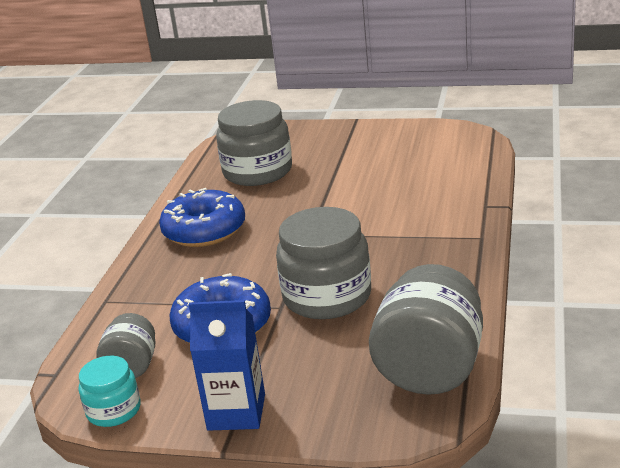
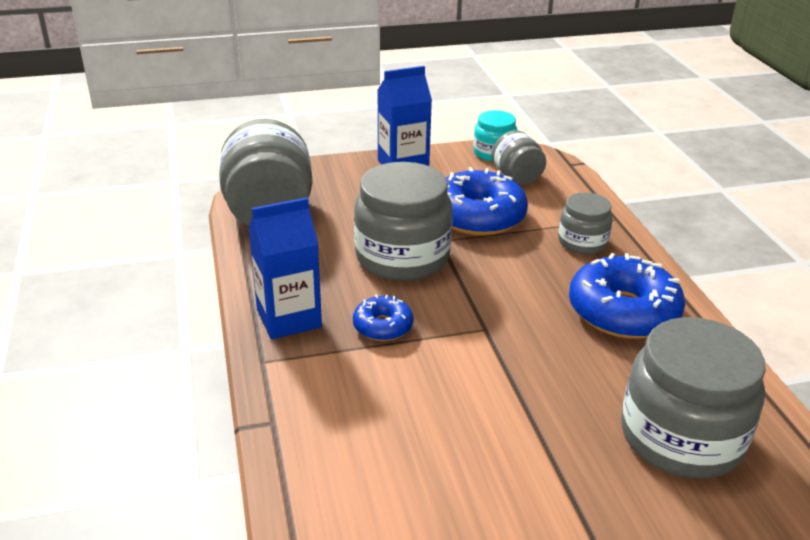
camera: 150 degrees right, 5 degrees up
(163, 284) = (582, 242): none -> grey jar
(382, 246) = (383, 326): none -> blue donut
(451, 262) = (289, 318): none -> blue carton

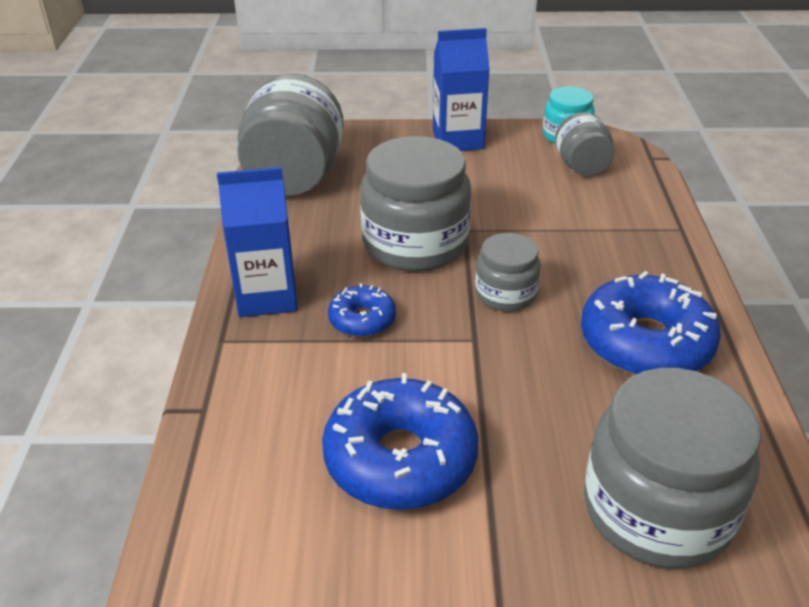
camera: 15 degrees right, 5 degrees up
(478, 216) = (518, 207): blue donut -> blue donut (400, 458)
(582, 242) = (629, 252): grey jar -> grey jar (505, 294)

